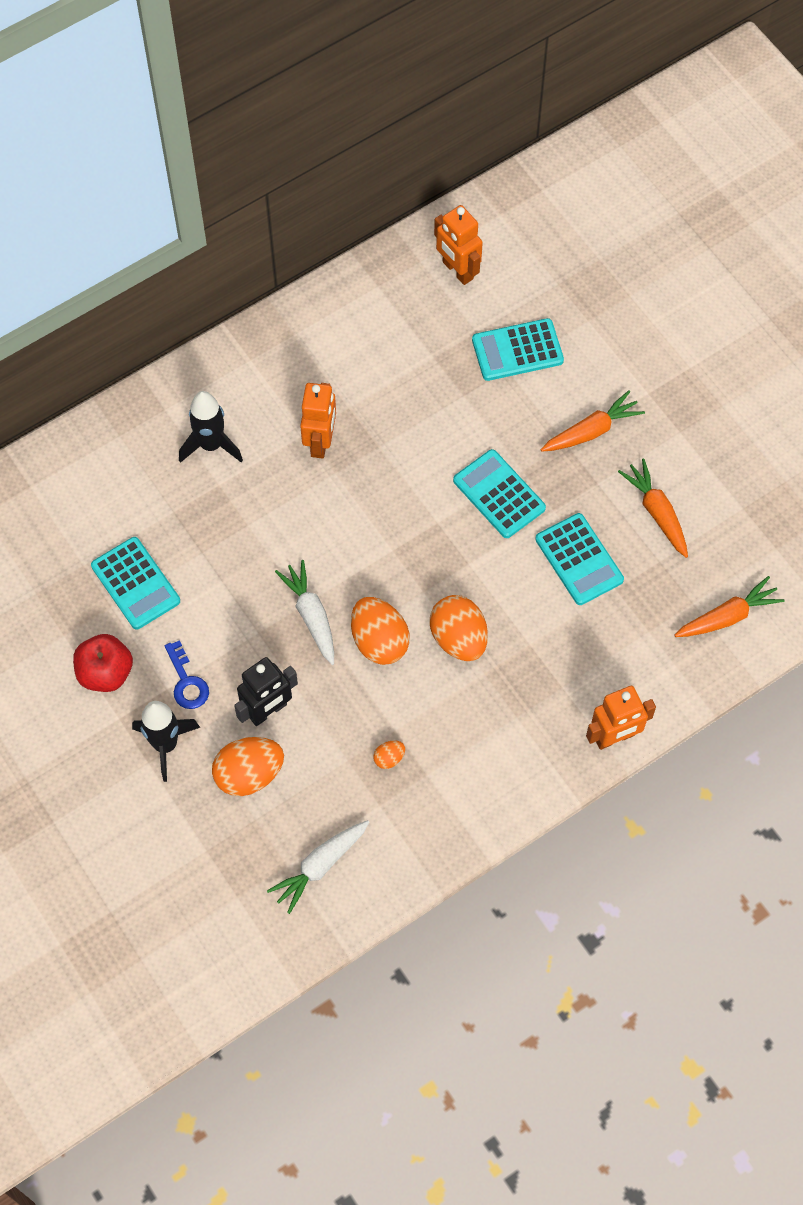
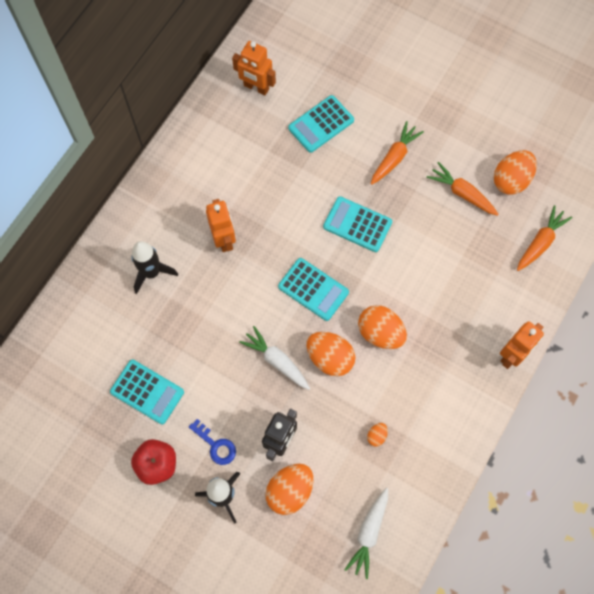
camera: 25 degrees left, 5 degrees up
(579, 559) = (430, 246): turquoise calculator -> turquoise calculator (313, 289)
(731, 522) = (511, 180): none -> orange egg

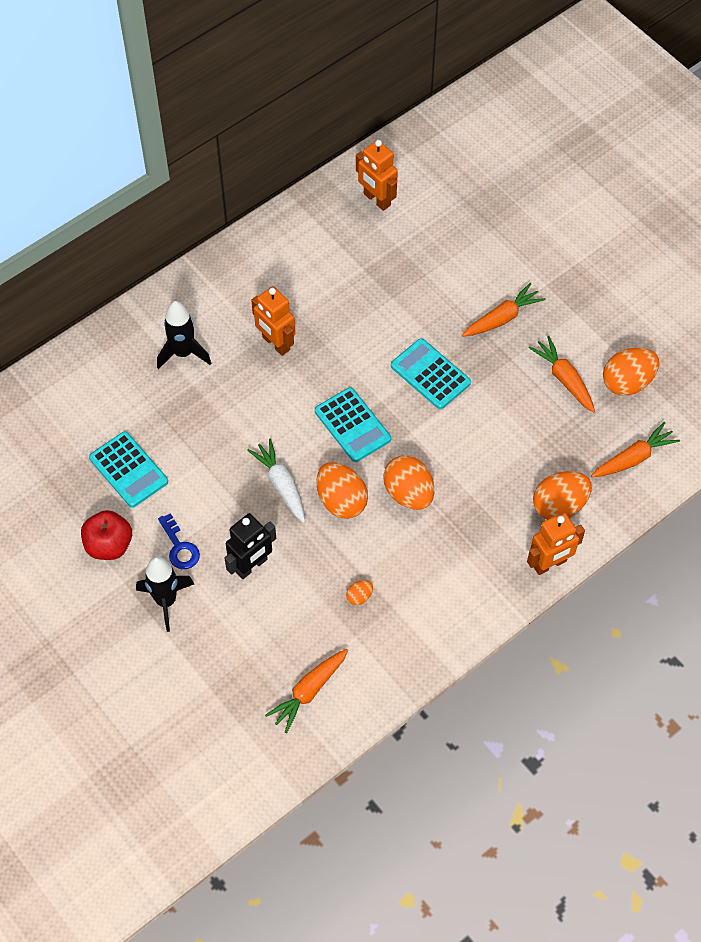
camera: 20 degrees right, 10 degrees down
(224, 239) = (275, 343): orange robot -> orange robot turned 135 degrees clockwise
(290, 491) = (240, 620): orange egg -> orange egg (559, 506)
(321, 124) = (433, 259): turquoise calculator -> none
(369, 533) = (309, 691): white carrot -> orange carrot

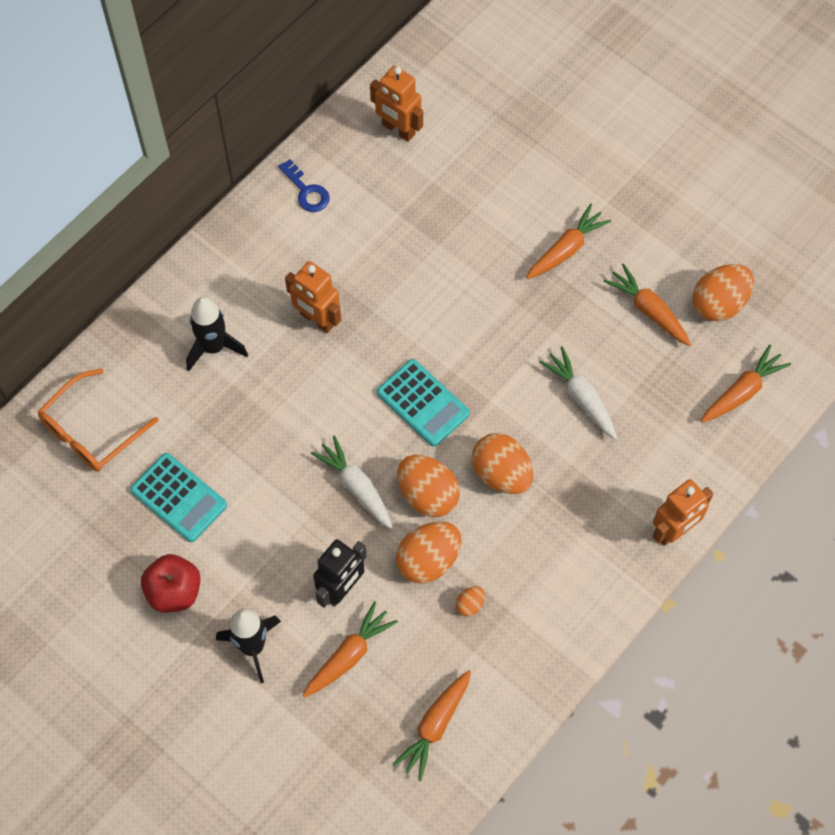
camera: 10 degrees left, 5 degrees up
(66, 404) = (91, 430): none -> orange glasses
(179, 547) = (255, 580): blue key -> blue key (306, 191)
(247, 621) = (349, 655): none -> orange carrot
(430, 374) = (498, 329): turquoise calculator -> none
(490, 441) = (581, 397): none -> white carrot
(559, 506) = (671, 461): orange egg -> orange egg (428, 560)

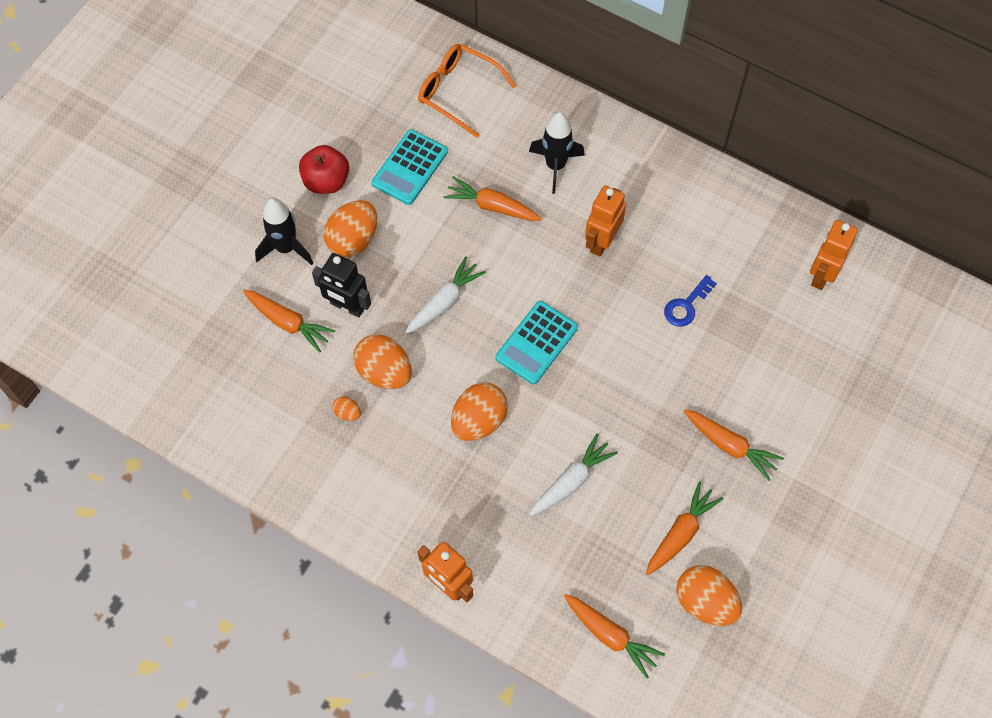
camera: 80 degrees right, 0 degrees up
(306, 191) = (732, 209): blue key -> blue key (686, 305)
(428, 495) = (447, 361): orange egg -> orange egg (353, 240)
(435, 726) = (233, 401): orange carrot -> orange carrot (492, 206)

